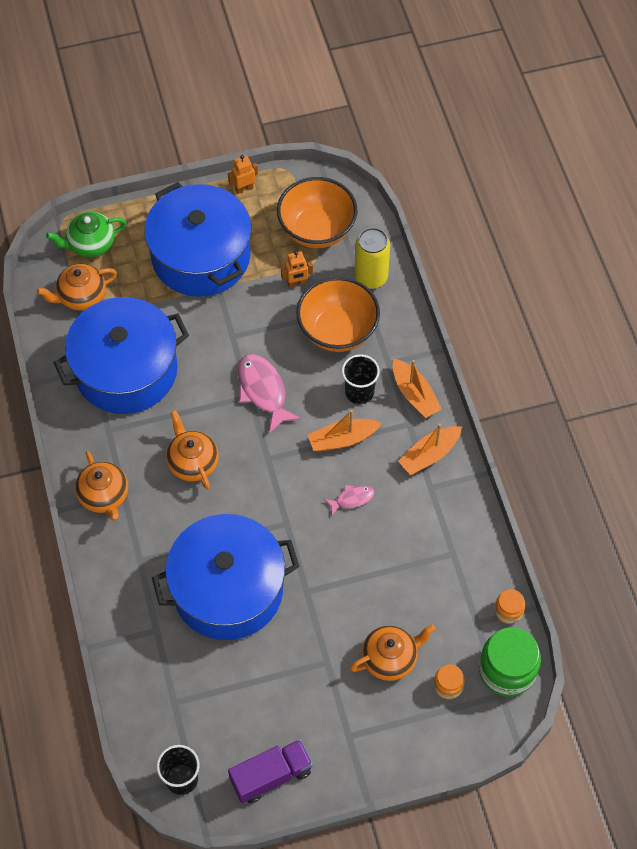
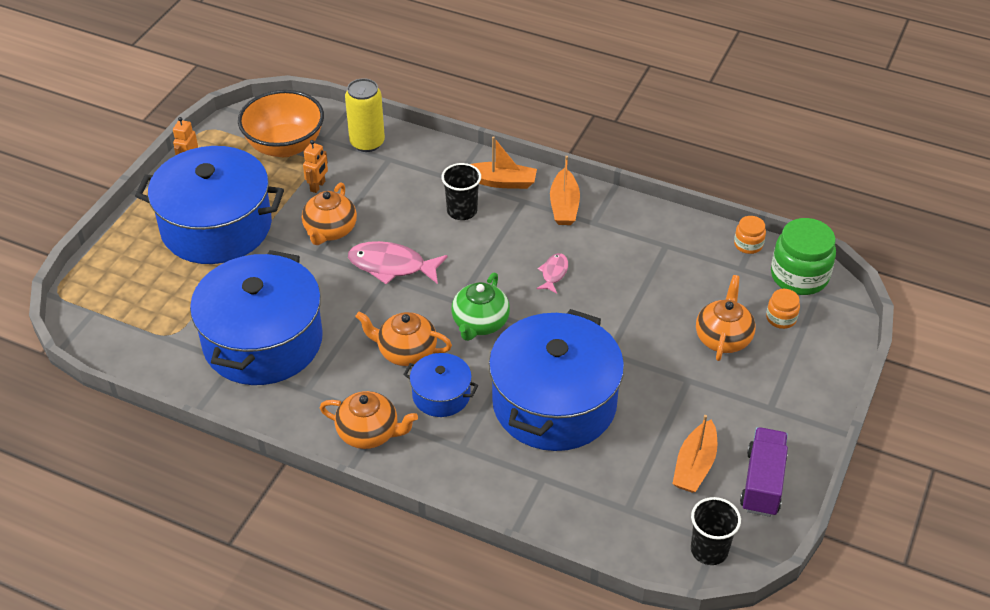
camera: 50 degrees left, 15 degrees down
(81, 296) = (151, 326): orange teapot -> orange teapot (330, 231)
(90, 244) = (108, 288): green teapot -> green teapot (480, 323)
(173, 514) = (441, 395): none -> blue pot
(337, 331) = (391, 189): orange bowl -> none
(342, 439) = (493, 246): orange boat -> orange boat (694, 465)

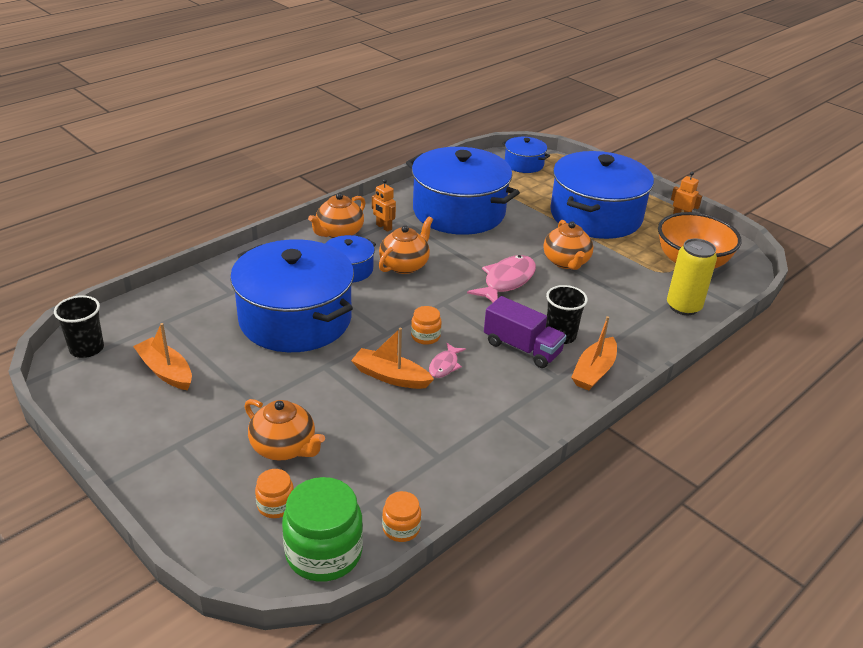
camera: 110 degrees right, 10 degrees down
(105, 314) = (524, 164): none -> blue pot
(318, 186) = (628, 268): orange robot -> orange robot (383, 227)
(330, 231) = (566, 262): orange teapot -> orange teapot turned 135 degrees counterclockwise
(480, 323) = (410, 307): green teapot -> none
(520, 298) = (425, 336): none -> orange jar
(553, 273) = (445, 365): pink fish -> pink fish turned 75 degrees clockwise
(564, 206) = (538, 403): orange boat -> orange boat (390, 376)
(762, 483) = (110, 403): purple truck -> purple truck (522, 348)

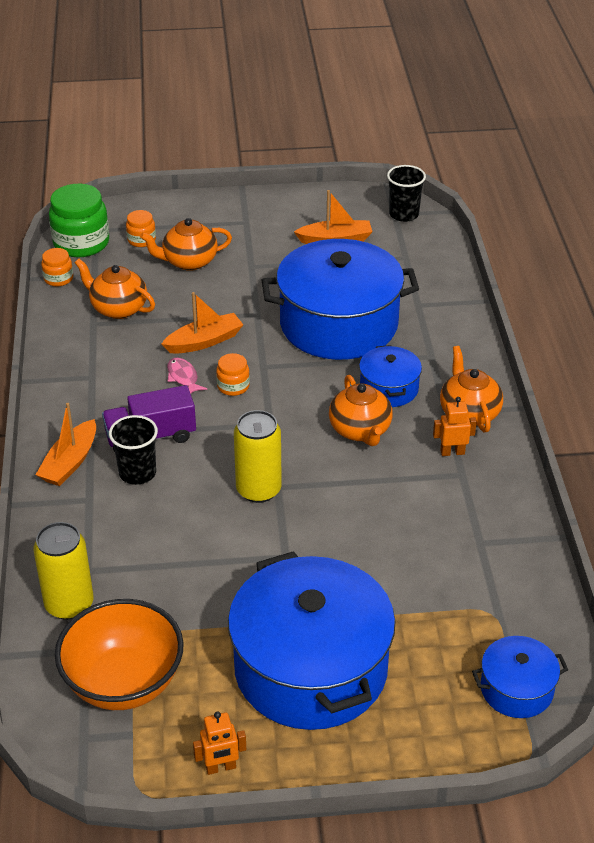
camera: 130 degrees right, 5 degrees up
(459, 212) = (435, 535): blue pot -> none
(506, 281) = (258, 490): pink fish -> yellow can
(566, 262) = (243, 562): orange teapot -> orange teapot (118, 308)
(594, 371) = (70, 462): orange boat -> orange boat turned 135 degrees counterclockwise

